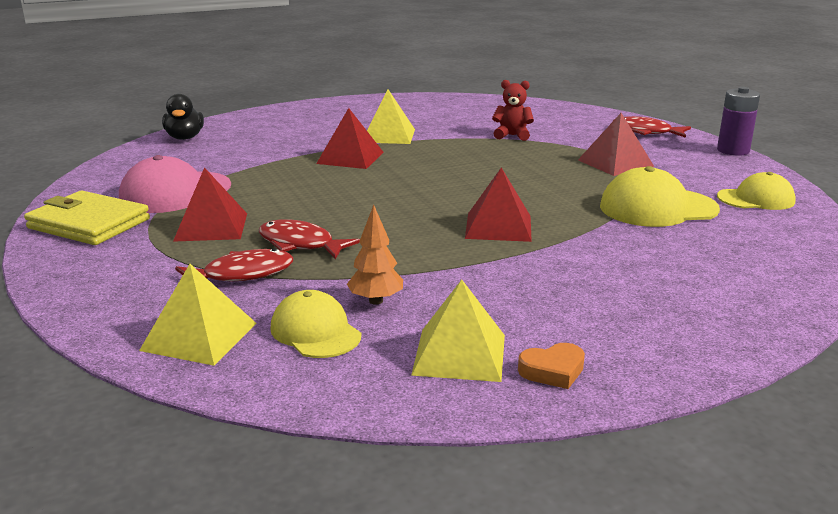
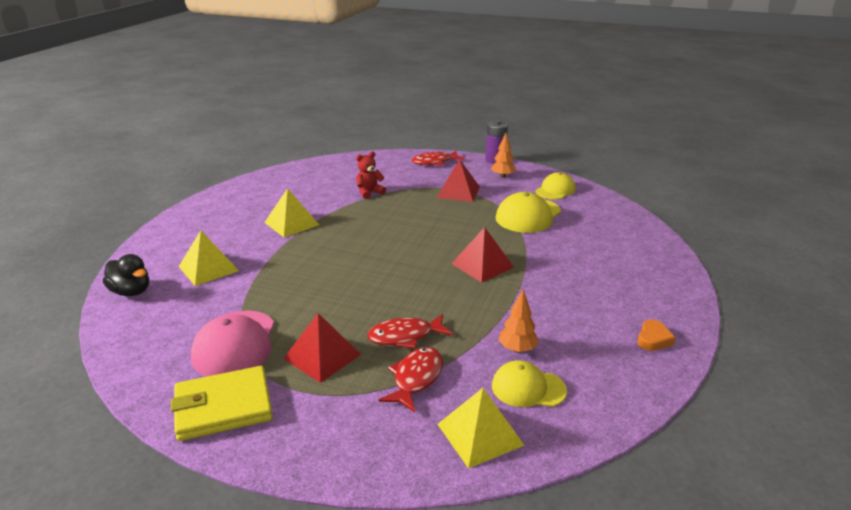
camera: 45 degrees left, 5 degrees up
(350, 157) = (302, 253): red pyramid -> none
(459, 354) = (608, 355): yellow pyramid -> yellow pyramid (208, 268)
(708, 166) = (502, 176): none -> orange tree

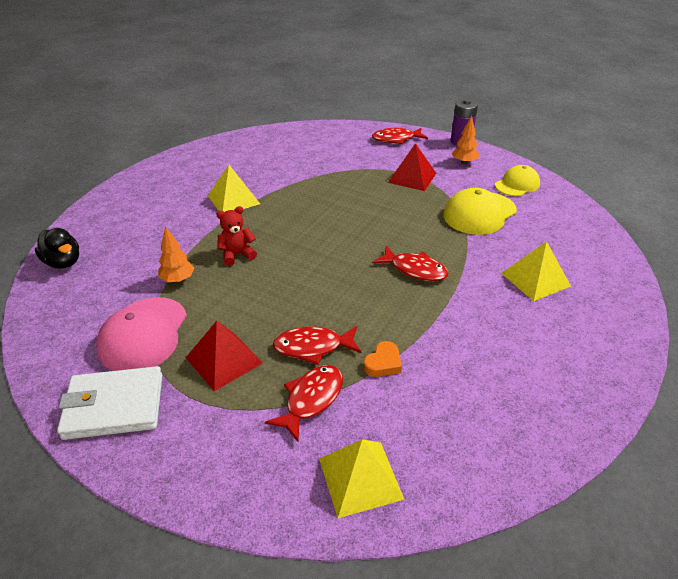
camera: 10 degrees right, 10 degrees up
(208, 268) = (141, 244): yellow pyramid -> yellow pyramid (535, 279)
(223, 407) = (114, 406): yellow wallet -> white wallet
(369, 193) = (320, 170): red teddy bear -> red teddy bear (237, 255)
(482, 265) = (415, 270): red pyramid -> red fish
(517, 349) = (426, 378): orange tree -> orange tree (178, 280)
(528, 388) = (426, 428): yellow cap -> none
(653, 339) = (581, 385): orange heart -> orange heart (383, 363)

